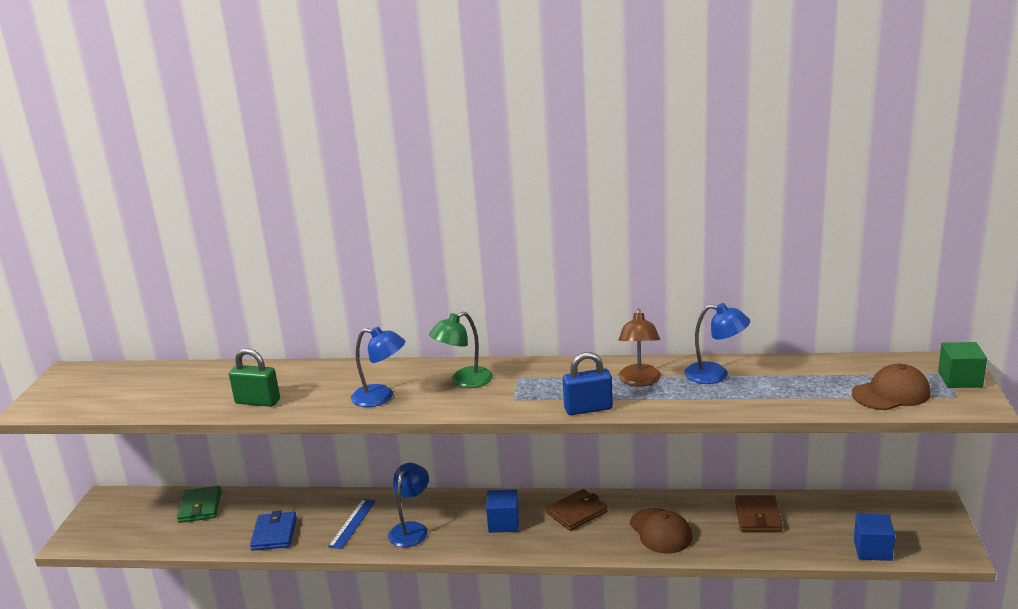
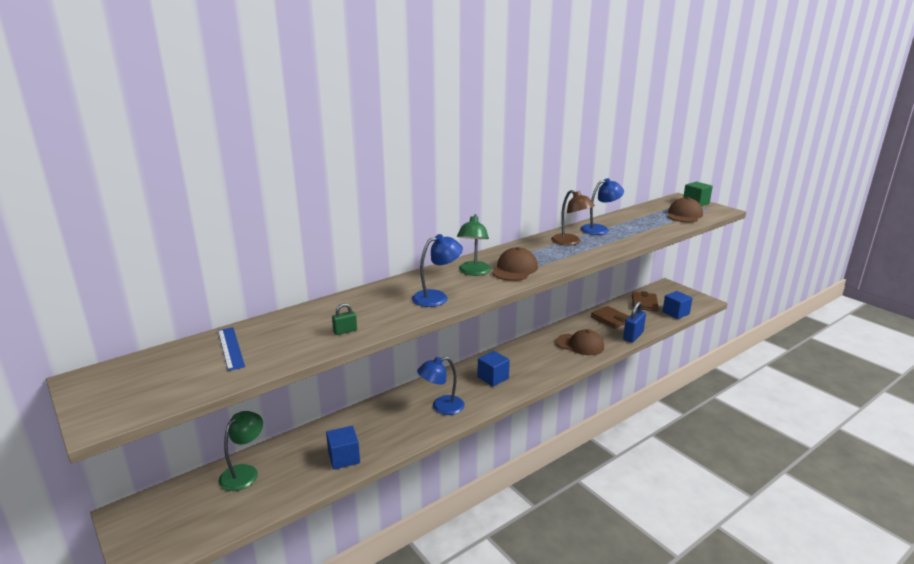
camera: 45 degrees left, 0 degrees up
(200, 507) = (244, 472): green wallet -> green lamp
(257, 402) = (345, 331): green padlock -> green padlock, size x0.55
(274, 534) = (344, 458): blue wallet -> blue cube
(352, 523) = (394, 423): blue ruler -> blue ruler (230, 348)
(411, 529) = (441, 407): blue lamp -> blue lamp turned 90 degrees counterclockwise
(509, 394) = (515, 269): none -> brown cap
(577, 512) = (524, 354): brown wallet -> brown wallet (644, 303)
(588, 409) = (573, 262): blue padlock -> blue padlock (633, 336)

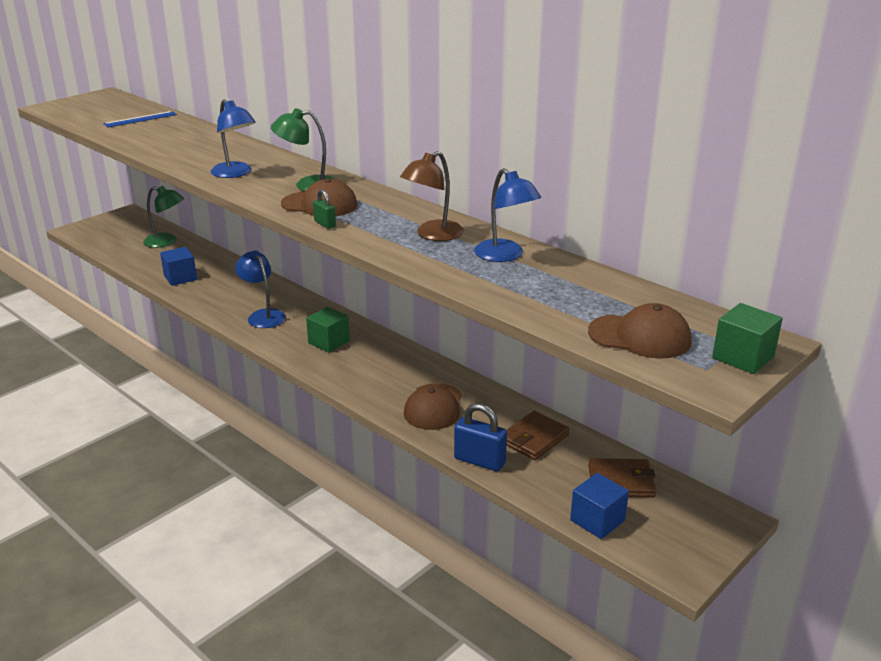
camera: 80 degrees right, 5 degrees up
(345, 331) = (162, 148): green padlock -> green padlock (325, 224)
(493, 377) = (329, 342): blue cube -> green cube

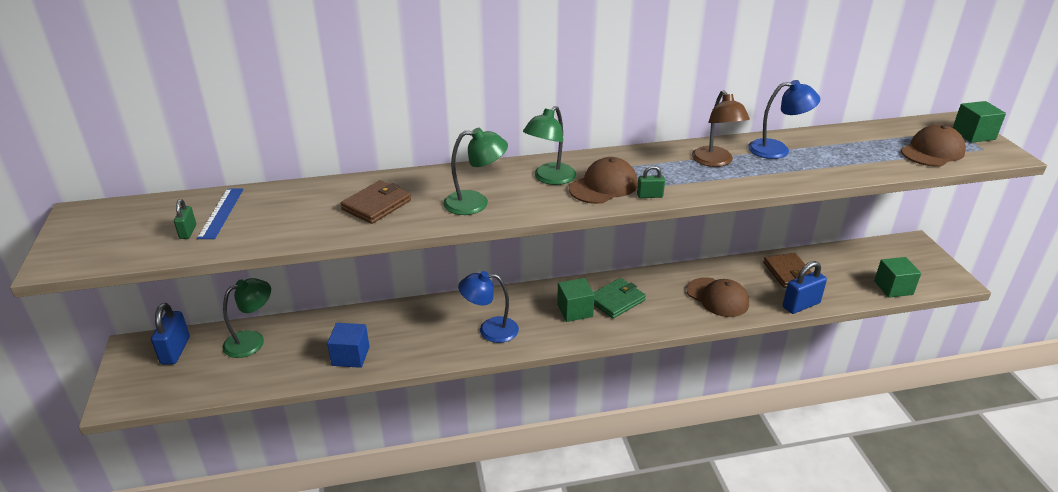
camera: 55 degrees left, 5 degrees up
(109, 119) = (188, 232): none -> green padlock
(135, 225) = (175, 350): none -> blue padlock
(235, 173) = (475, 203): blue lamp -> green lamp
(366, 356) = (616, 300): none -> green wallet
(597, 520) = (893, 288): blue cube -> green cube
(621, 481) = (857, 262): brown wallet -> brown wallet (376, 205)

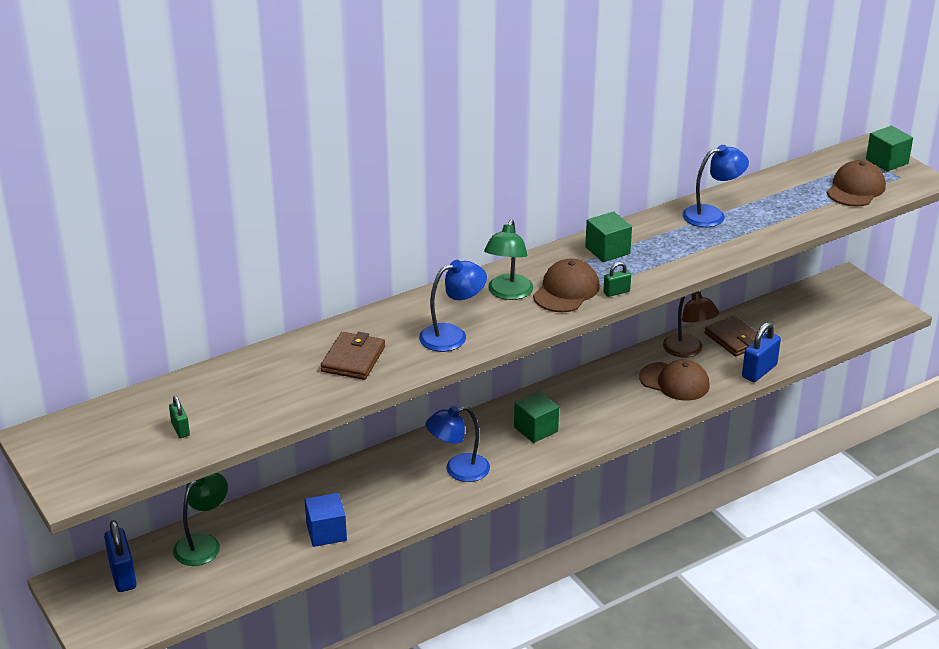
camera: 20 degrees left, 0 degrees up
(221, 213) = (196, 402): blue ruler -> none
(475, 203) = (452, 335): green lamp -> blue lamp
(616, 300) = (573, 408): green wallet -> none
(715, 161) = (659, 241): brown lamp -> brown lamp (688, 350)
(893, 288) = (840, 332): green cube -> green cube (607, 250)

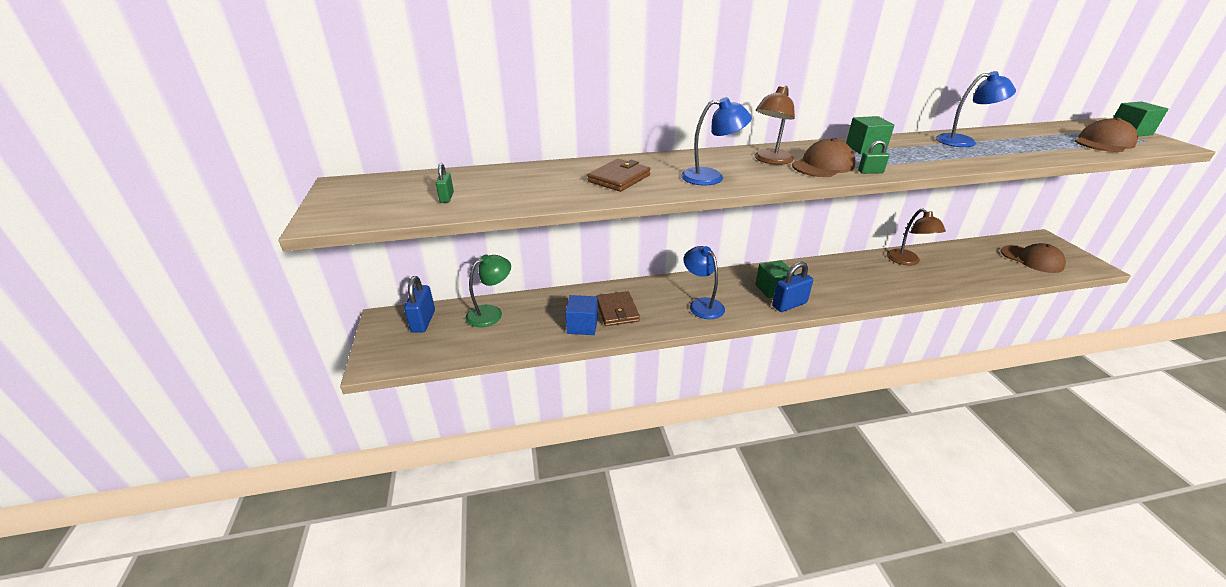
camera: 20 degrees right, 0 degrees up
(458, 470) = (702, 304): blue lamp -> blue lamp turned 60 degrees clockwise
(508, 293) = (770, 160): green lamp -> brown lamp
(674, 382) = (894, 279): brown cap -> brown cap (1032, 259)
(734, 339) = (947, 260): brown wallet -> brown wallet (617, 311)
(759, 371) = (970, 285): blue padlock -> blue padlock (789, 305)

